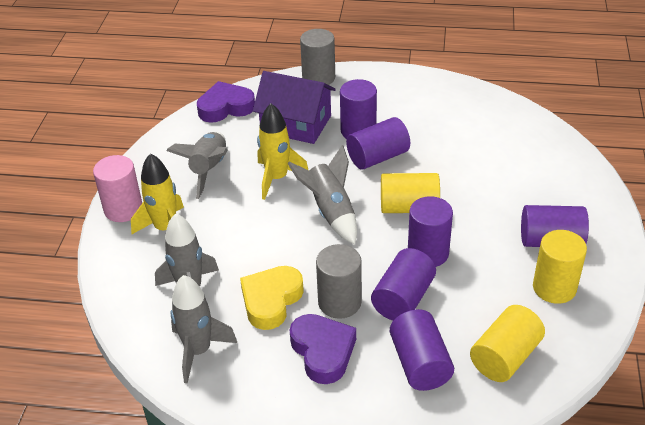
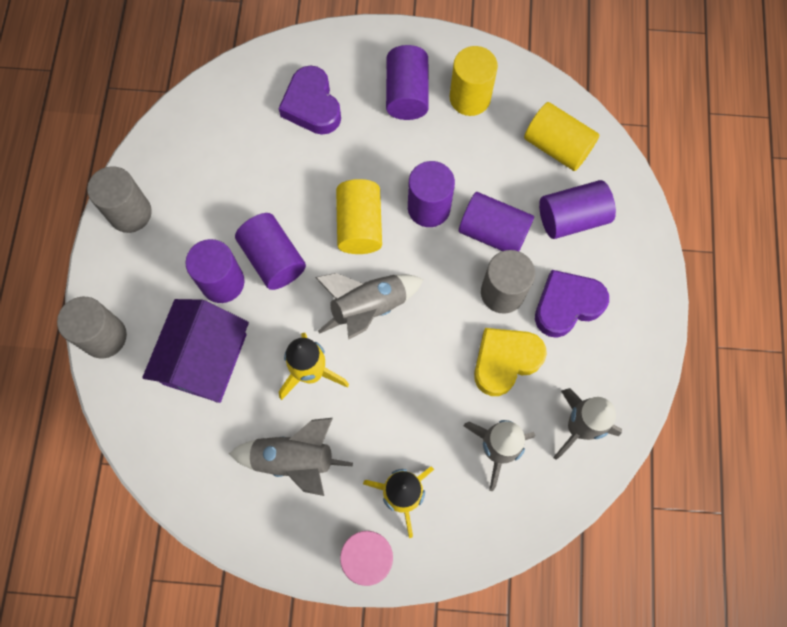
camera: 95 degrees left, 30 degrees up
(225, 107) = (163, 456): purple heart -> purple heart (312, 105)
(271, 300) = (505, 361): yellow heart -> yellow heart turned 120 degrees clockwise
(417, 84) = (130, 213): none -> grey cylinder

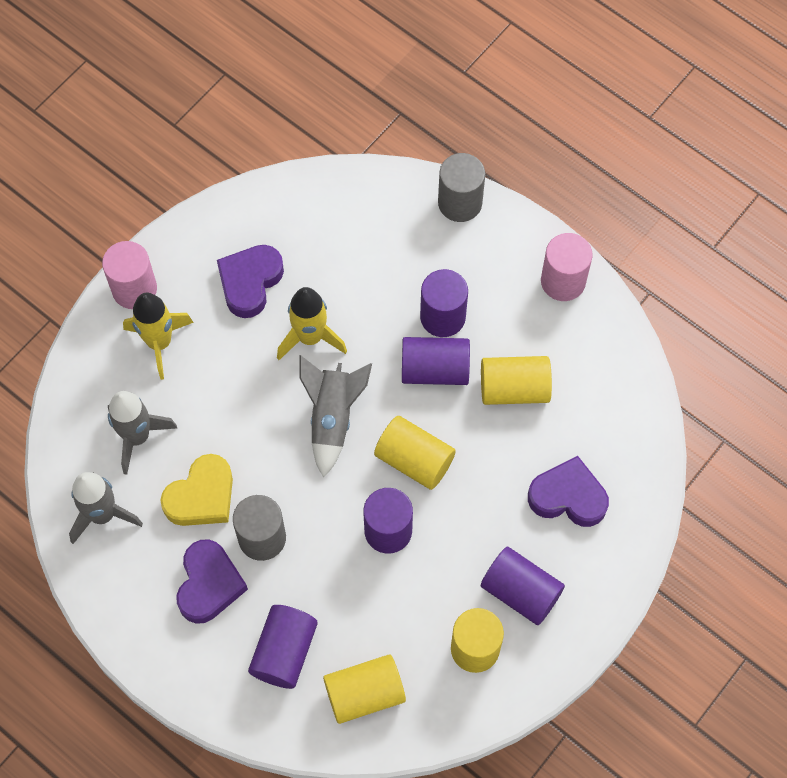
camera: 125 degrees right, 5 degrees down
(130, 213) = (563, 281): grey cylinder -> pink cylinder
(205, 359) = (384, 265): purple house -> none
(250, 192) = (514, 388): none -> yellow cylinder
(294, 459) = (250, 282): grey rocket -> purple heart
(493, 232) = (323, 571): purple cylinder -> none
(505, 361) = (201, 496): yellow heart -> yellow heart turned 45 degrees clockwise

